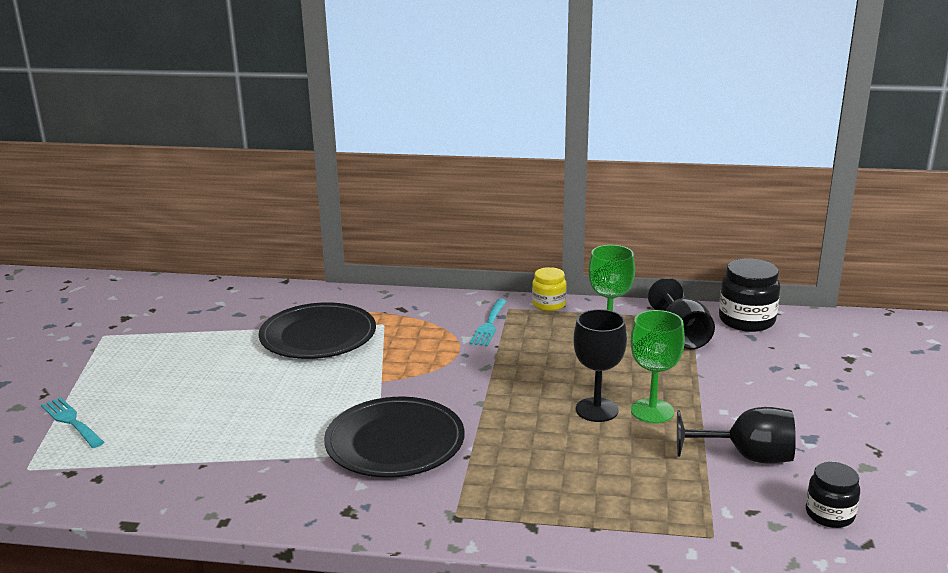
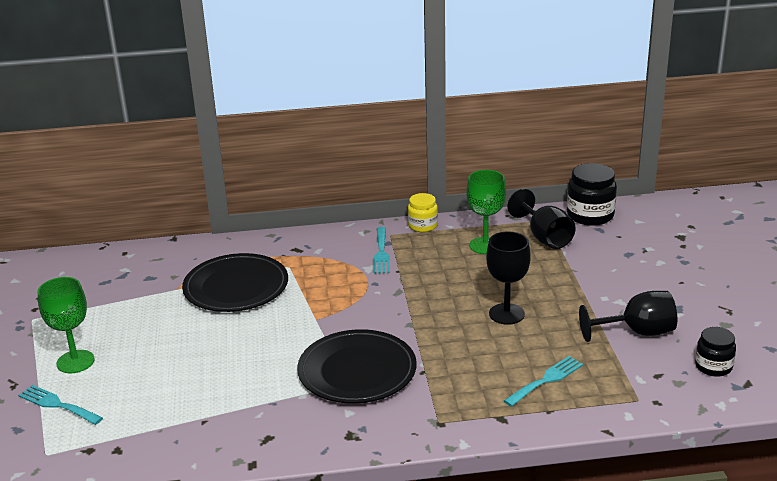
camera: 15 degrees left, 5 degrees up
(608, 491) = (546, 380): none -> turquoise fork
(652, 411) = (550, 307): green goblet -> green goblet (75, 362)

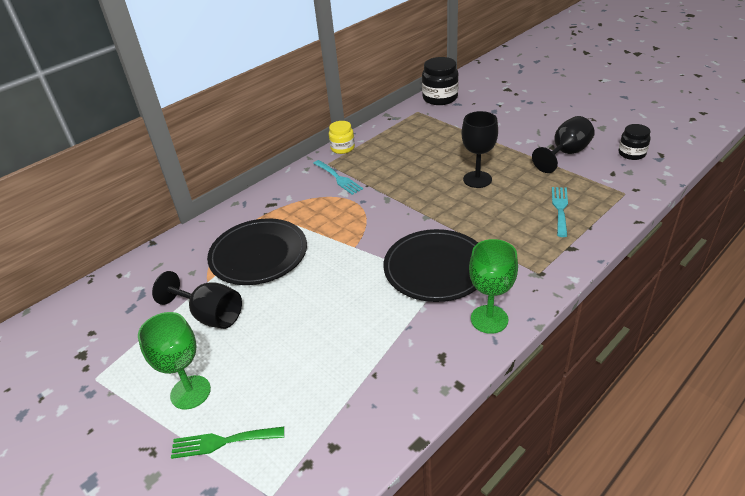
camera: 35 degrees left, 10 degrees up
(57, 405) = (222, 442): turquoise fork -> green fork
(485, 245) = (402, 143): green goblet -> green goblet (489, 319)
(544, 237) = (432, 122): black goblet -> black goblet (210, 315)

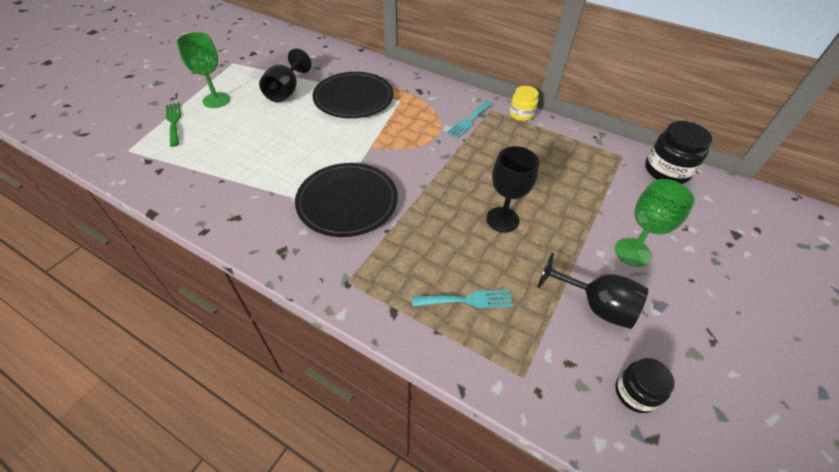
camera: 70 degrees right, 10 degrees up
(489, 319) = (279, 245): green goblet -> green goblet (632, 252)

